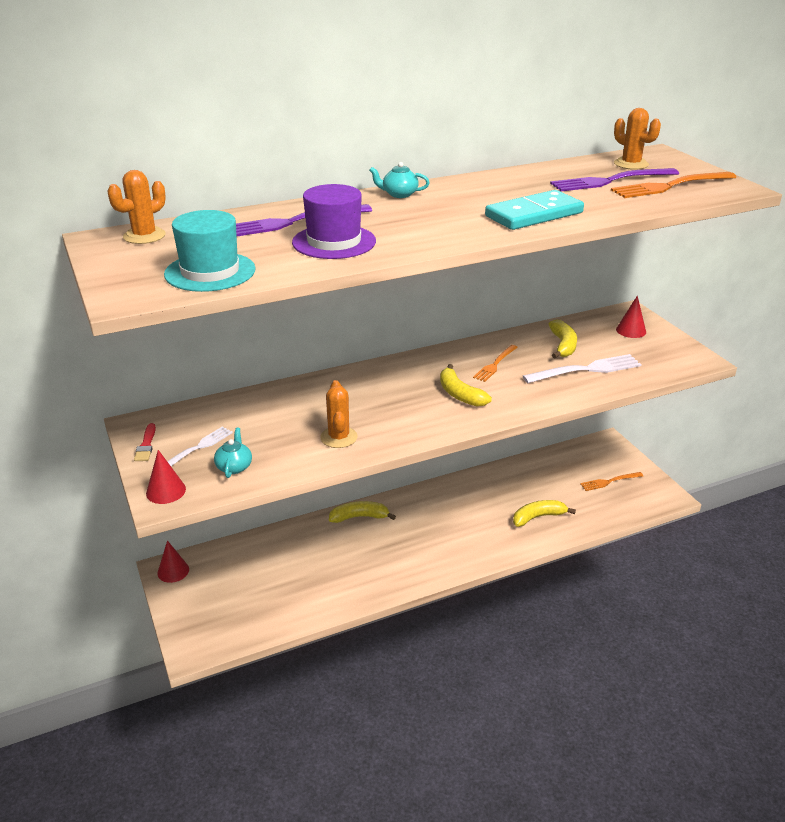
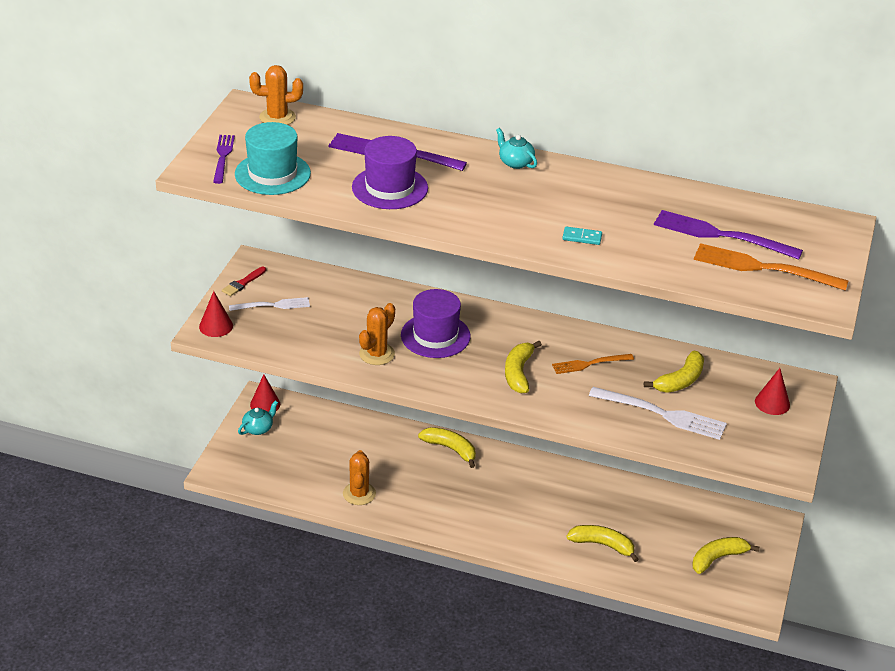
camera: 40 degrees right, 5 degrees up
(137, 279) = (223, 157): none -> purple fork
(234, 467) = (278, 334): turquoise teapot -> turquoise teapot (258, 428)
(364, 401) = (435, 336): none -> purple hat
(533, 214) = (582, 237): turquoise domino -> turquoise domino, size x0.41
(609, 481) = (718, 558): orange fork -> yellow banana
(631, 164) = (783, 226): orange cactus -> orange cactus (359, 494)

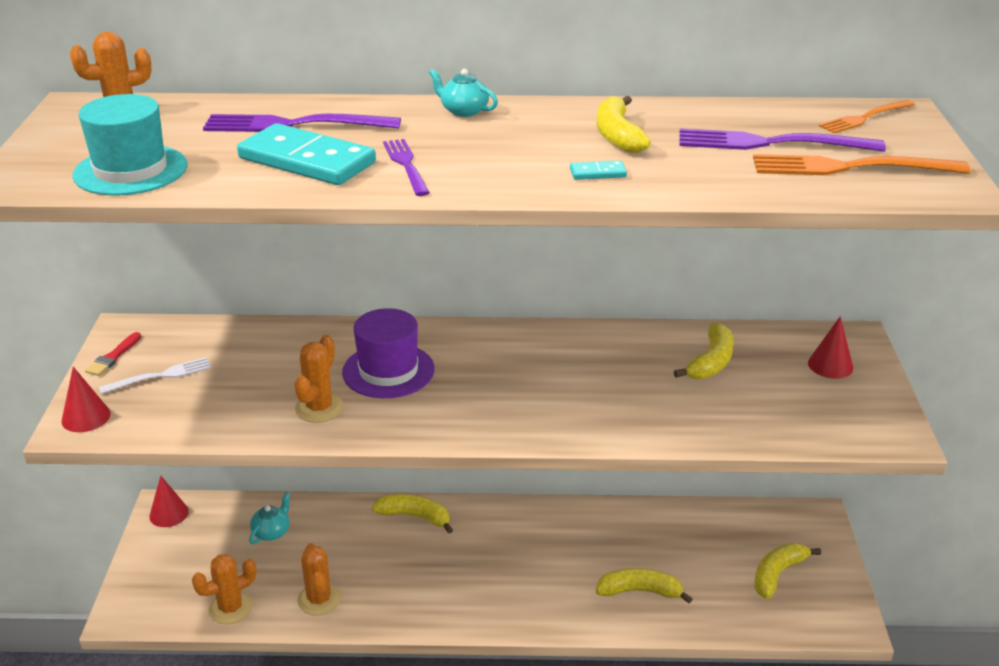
camera: 15 degrees left, 5 degrees down
(223, 157) = (51, 163): purple fork -> purple fork (406, 165)
(258, 428) = (167, 546): turquoise teapot -> turquoise teapot (272, 532)
(294, 485) = (231, 608): none -> orange cactus
(390, 188) = (307, 160): purple hat -> turquoise domino
(518, 373) = (512, 393): yellow banana -> yellow banana (617, 136)
(589, 364) = (594, 365): orange fork -> orange fork (865, 118)
(662, 414) = (712, 405): white fork -> none

